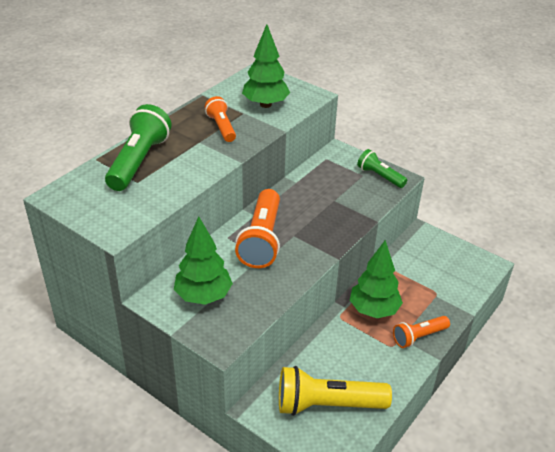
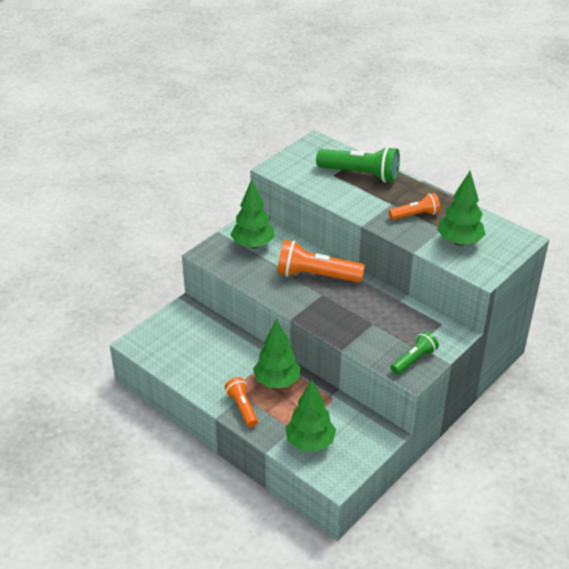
camera: 95 degrees right, 0 degrees up
(327, 404) = (181, 343): yellow flashlight -> none
(449, 282) = (310, 442): none -> green tree

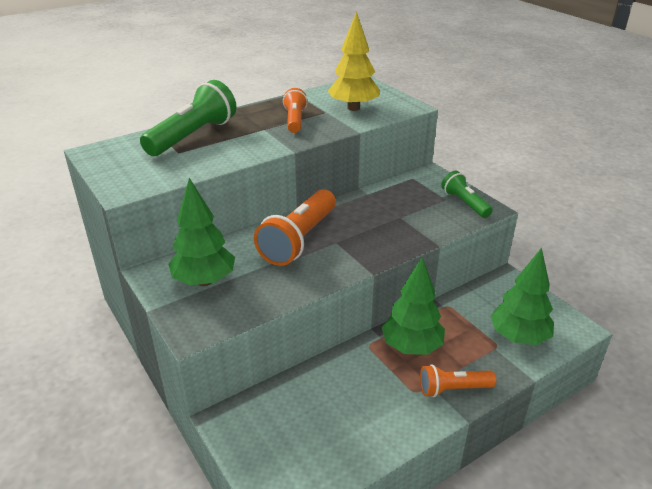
camera: 75 degrees left, 5 degrees down
(459, 242) = (353, 108): green tree -> yellow tree

